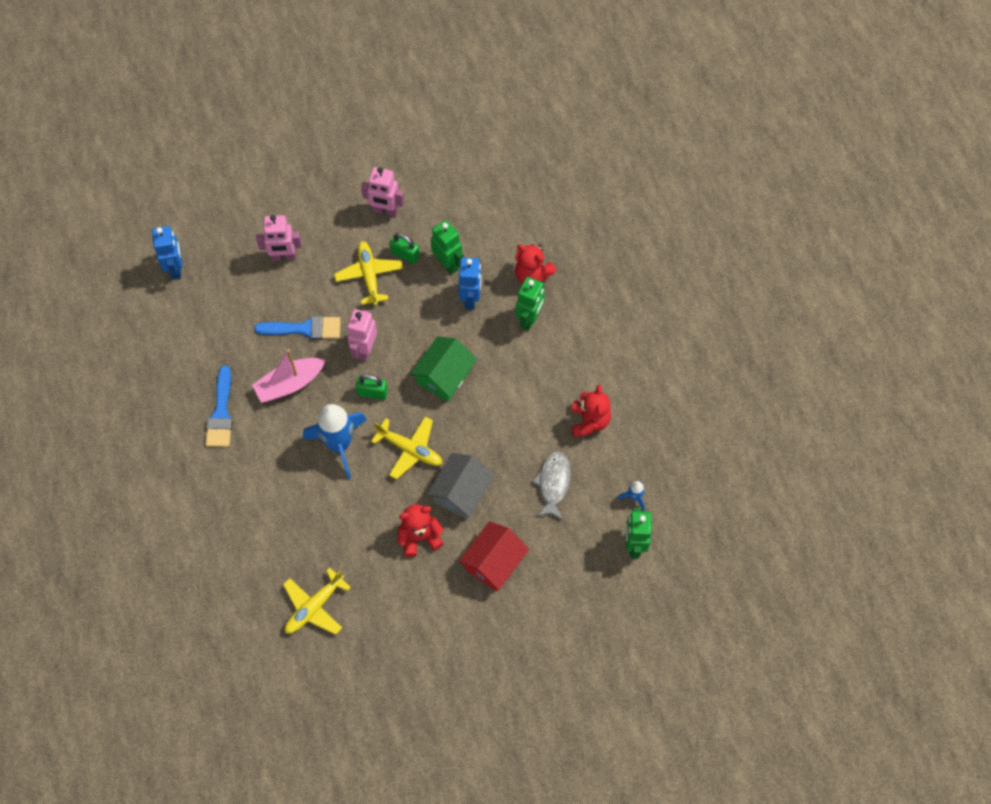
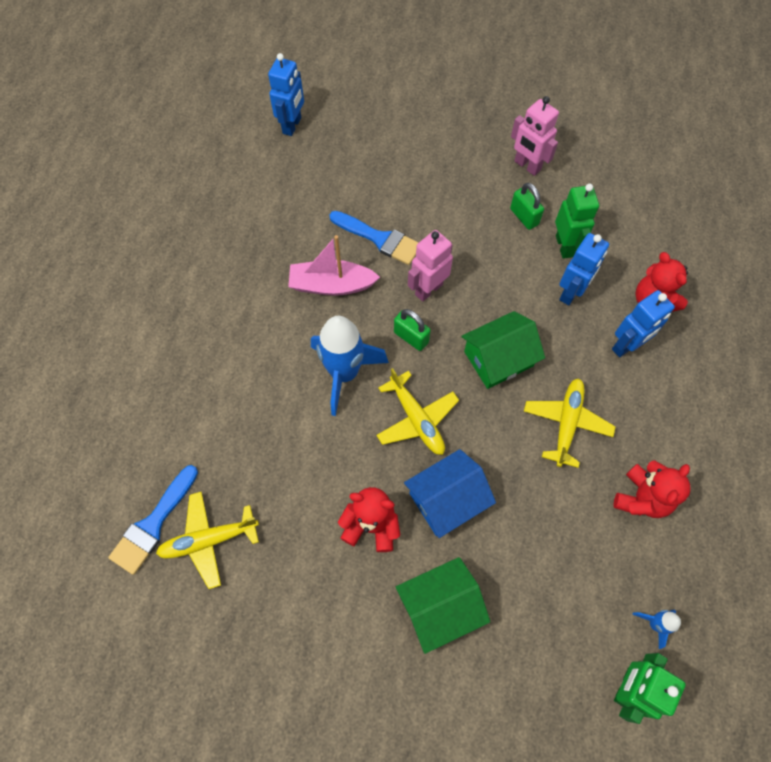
camera: 30 degrees right, 0 degrees up
(221, 413) = (246, 279): blue brush -> blue brush (153, 524)
(283, 256) = (400, 162): pink robot -> none
(369, 275) = (475, 219): yellow plane -> yellow plane (566, 423)
(461, 492) = (447, 499): grey house -> blue house
(494, 562) = (440, 606): red house -> green house
(529, 319) = (626, 346): green robot -> blue robot
(553, 483) = (561, 549): grey fish -> none

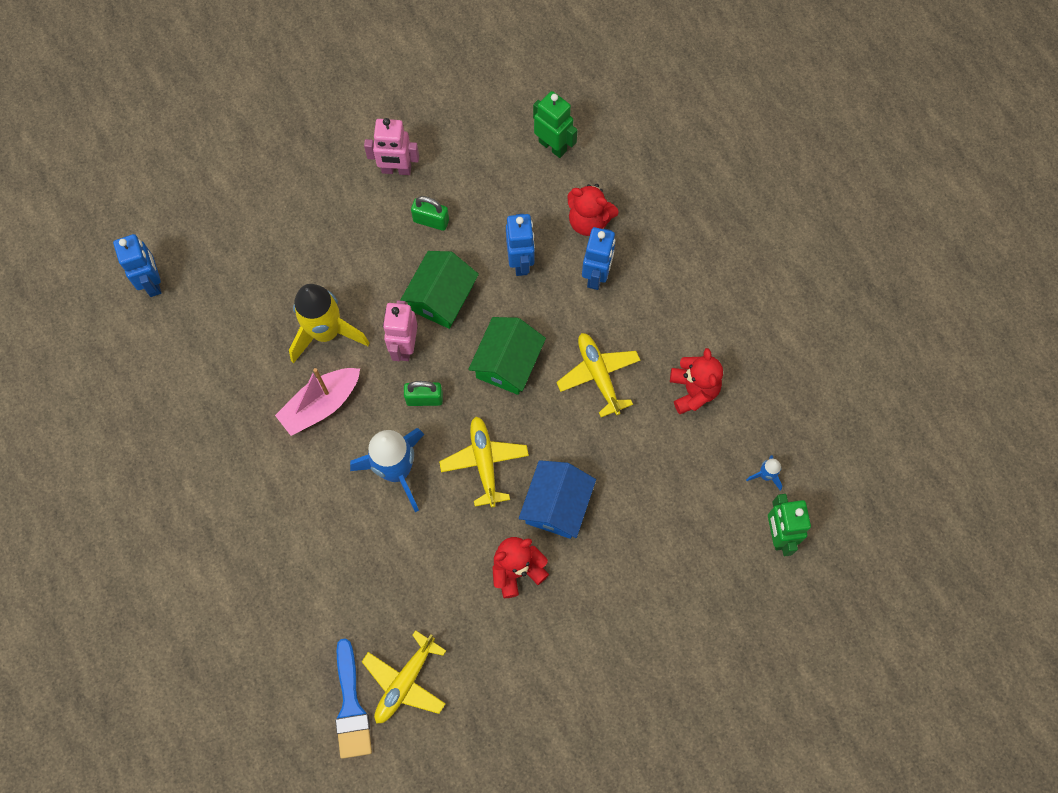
camera: 40 degrees left, 5 degrees up
(379, 239) = (326, 332): blue brush -> yellow rocket
(417, 419) = (484, 462): yellow plane -> yellow plane turned 120 degrees counterclockwise
(440, 606) = (613, 586): green house -> green house (441, 297)
(564, 246) = (484, 223): green robot -> green robot (553, 146)

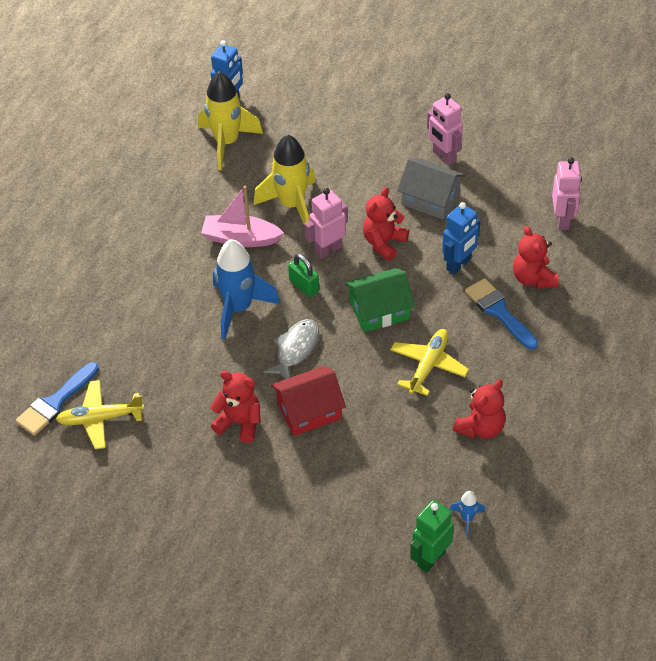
camera: 50 degrees right, 20 degrees down
(197, 324) = (227, 143): none -> yellow rocket
(431, 221) = (430, 199): green padlock -> grey house
(441, 297) = (384, 243): green house -> red teddy bear
(484, 462) = (295, 349): yellow plane -> grey fish
(553, 146) = (562, 220): green robot -> pink robot
(556, 505) = (309, 411): blue house -> red house
(596, 276) = (499, 311): blue robot -> blue brush

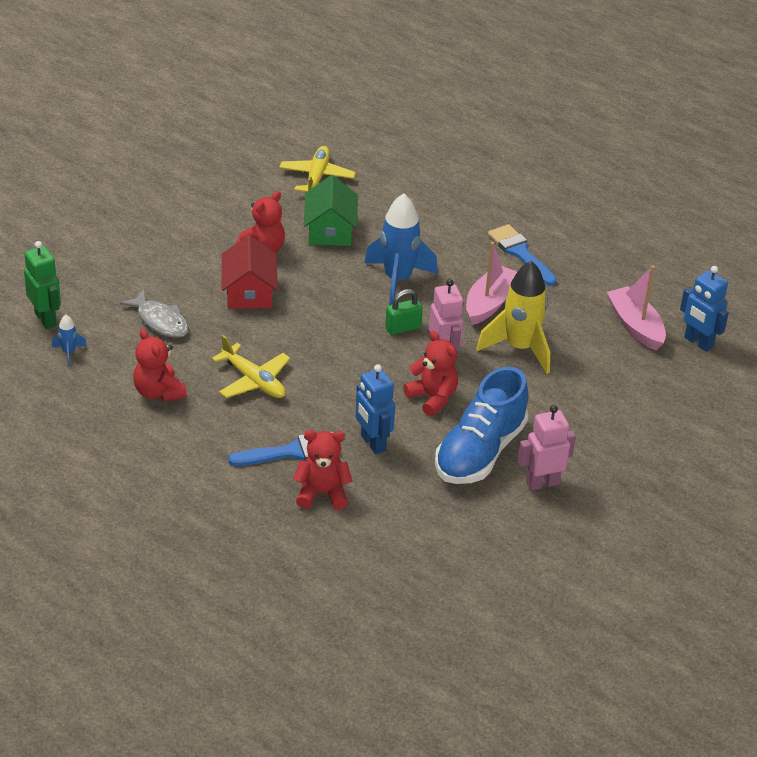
camera: 105 degrees right, 10 degrees down
(55, 402) = (349, 158): blue brush -> blue brush (520, 253)
(227, 143) = (635, 326): yellow rocket -> pink boat
(295, 349) = (326, 302): grey fish -> grey fish (160, 321)
(379, 310) = (343, 368): green house -> green house (330, 230)
(430, 199) = (480, 452): grey house -> blue shoe
(562, 220) = (394, 548): pink robot -> none

